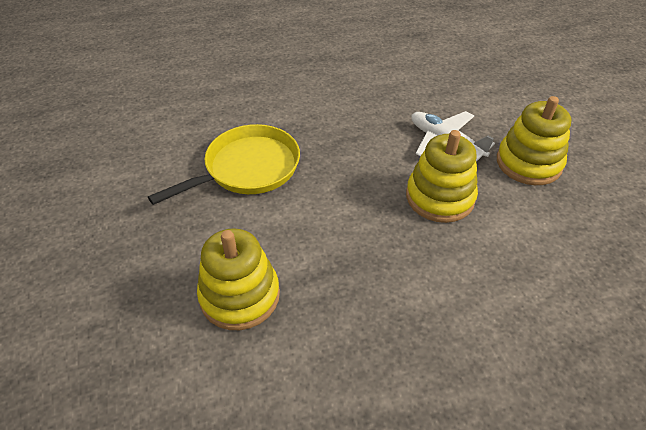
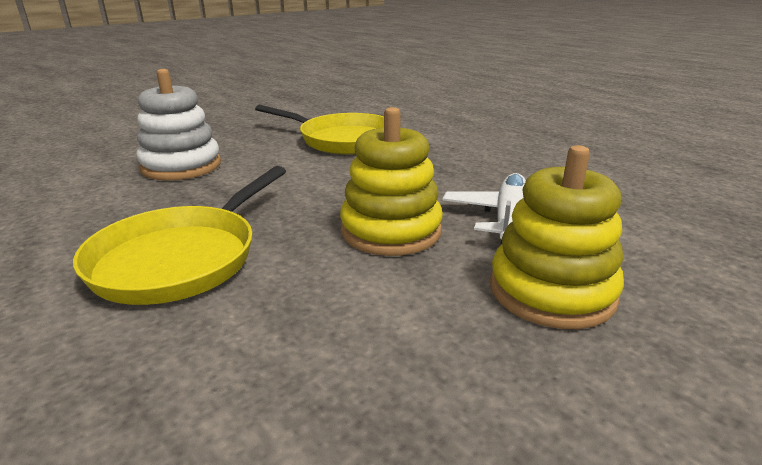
camera: 65 degrees right, 20 degrees down
(240, 296) = (181, 166): yellow stacking toy -> white stacking toy
(435, 313) = (181, 258): none -> yellow pan

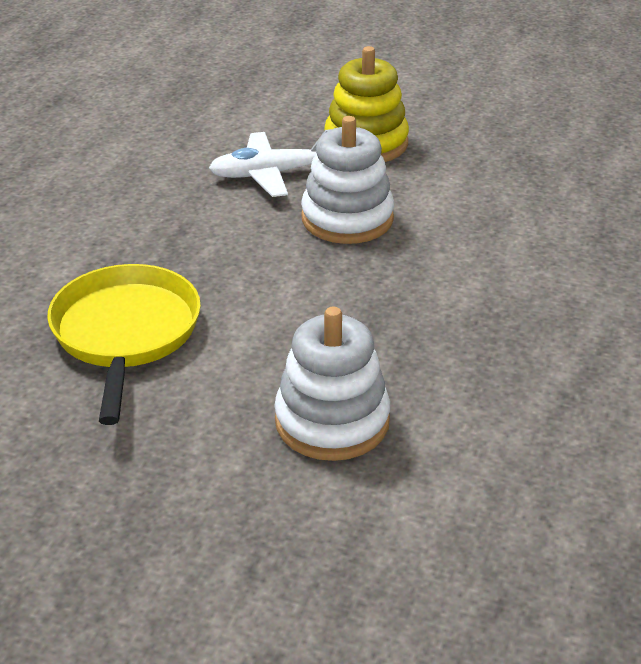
camera: 120 degrees left, 10 degrees up
(181, 258) = (490, 295): yellow pan -> none
(391, 231) = (347, 219): yellow stacking toy -> white stacking toy

